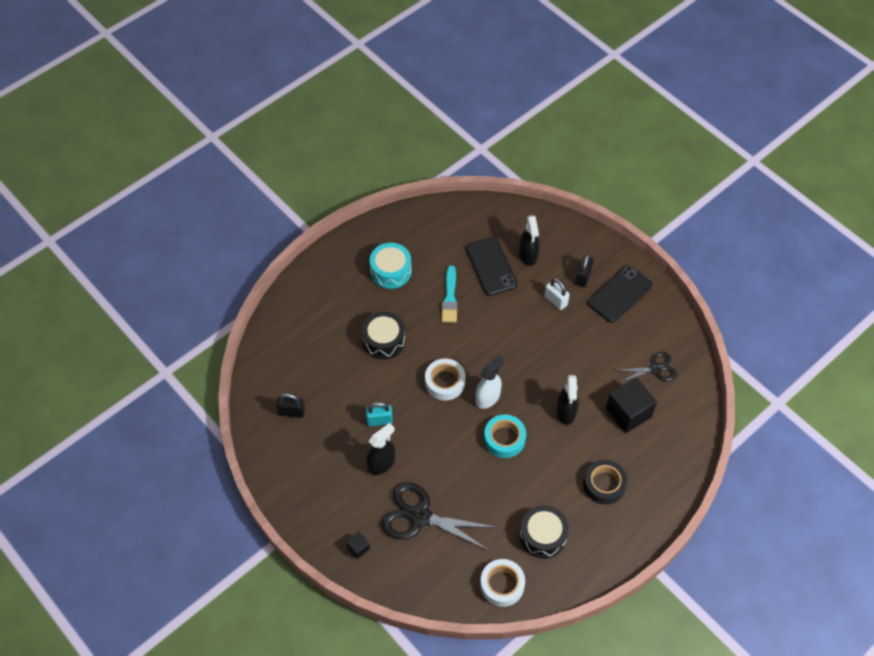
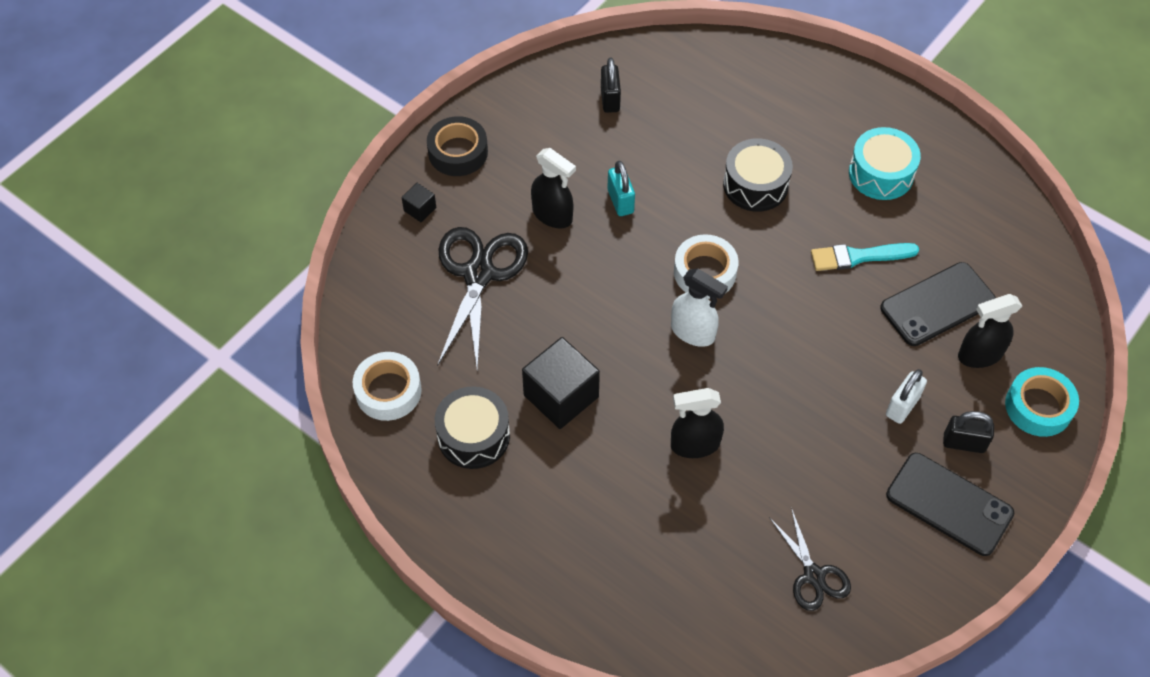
camera: 80 degrees right, 0 degrees up
(504, 439) = (626, 364): turquoise tape -> turquoise tape (1038, 407)
(604, 484) = (576, 514): black tape -> black tape (458, 152)
(628, 413) = (716, 539): black cube -> black cube (561, 396)

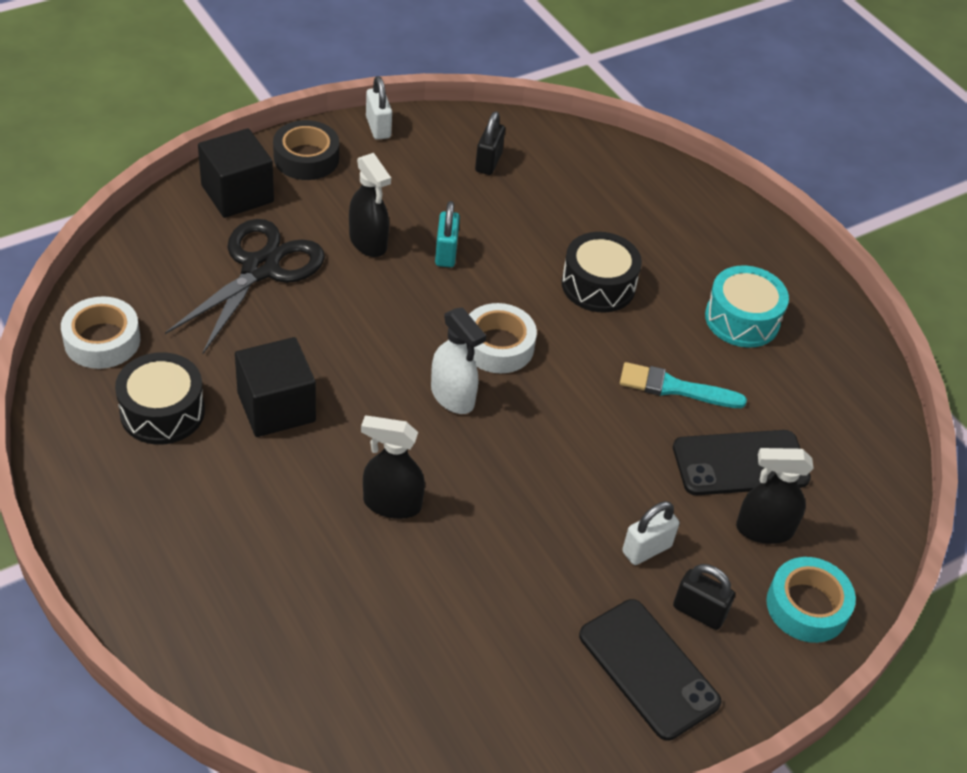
camera: 15 degrees right, 10 degrees down
(420, 209) = (237, 194): black cube -> black cube, size x2.12
(501, 99) = (378, 127): none -> white padlock
(813, 575) = (450, 684): black scissors -> none

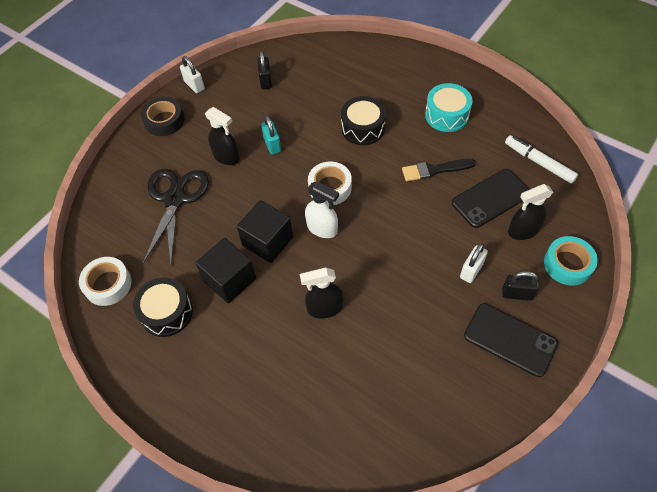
camera: 15 degrees left, 10 degrees up
(237, 194) = (137, 159): black cube -> black cube (267, 241)
(675, 388) = (434, 170): turquoise brush -> black brush
(850, 446) = (539, 162): none -> white marker

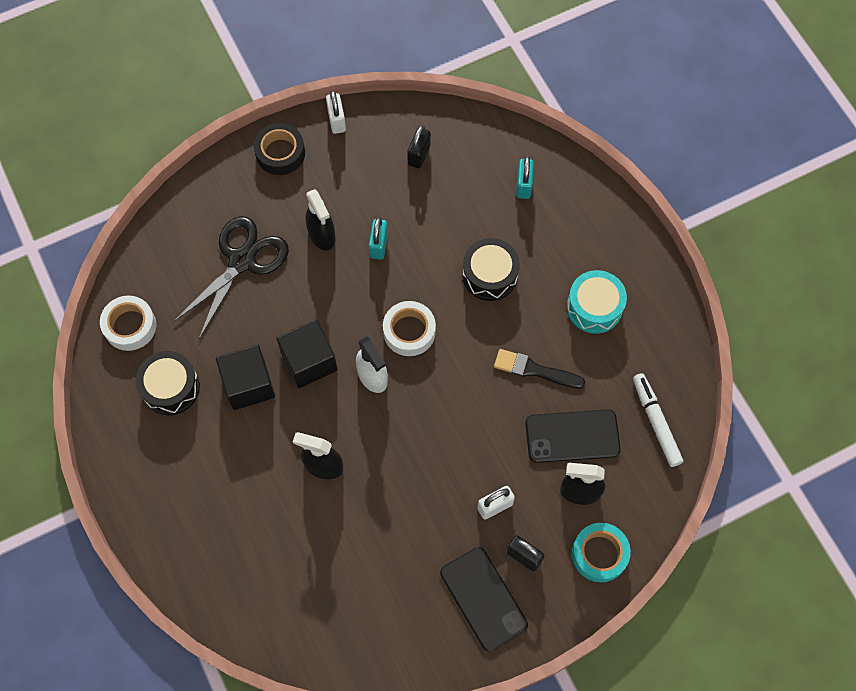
camera: 25 degrees right, 10 degrees up
(349, 68) = (523, 185): none -> turquoise padlock

